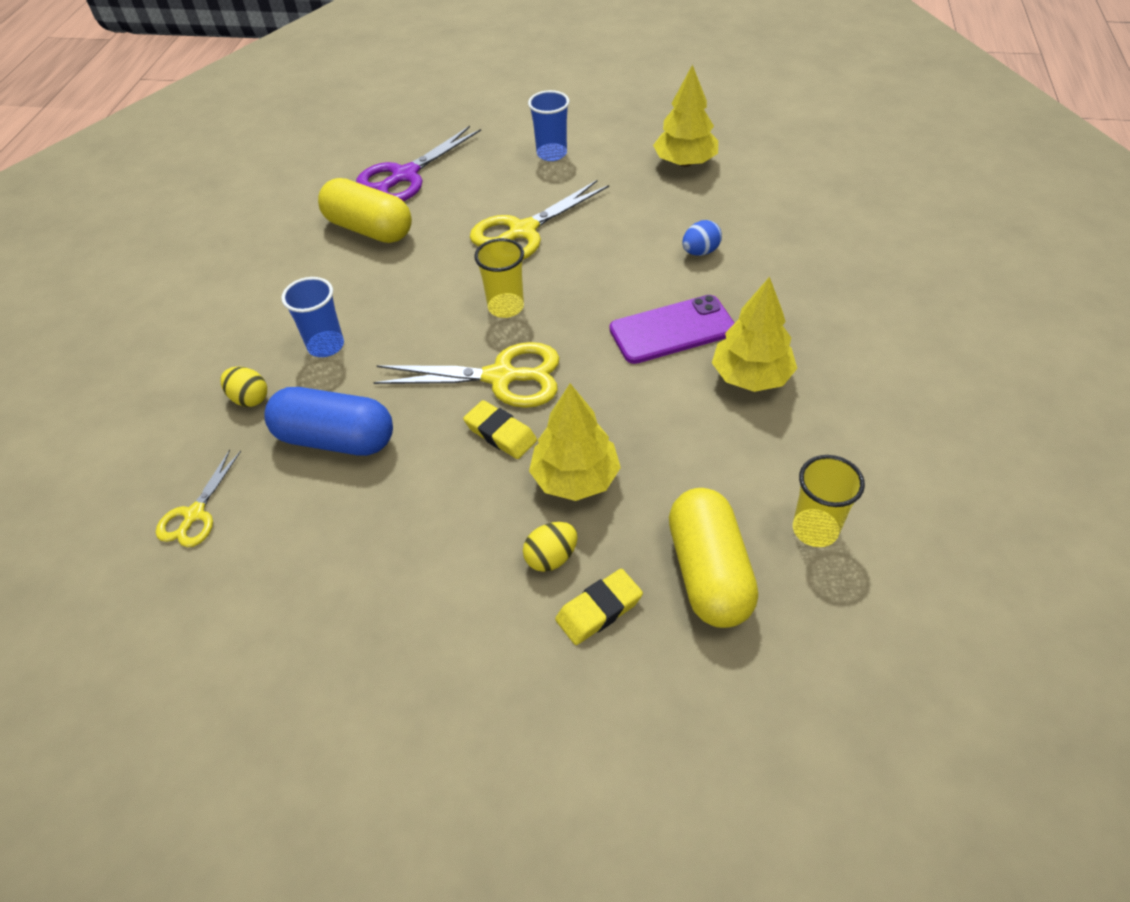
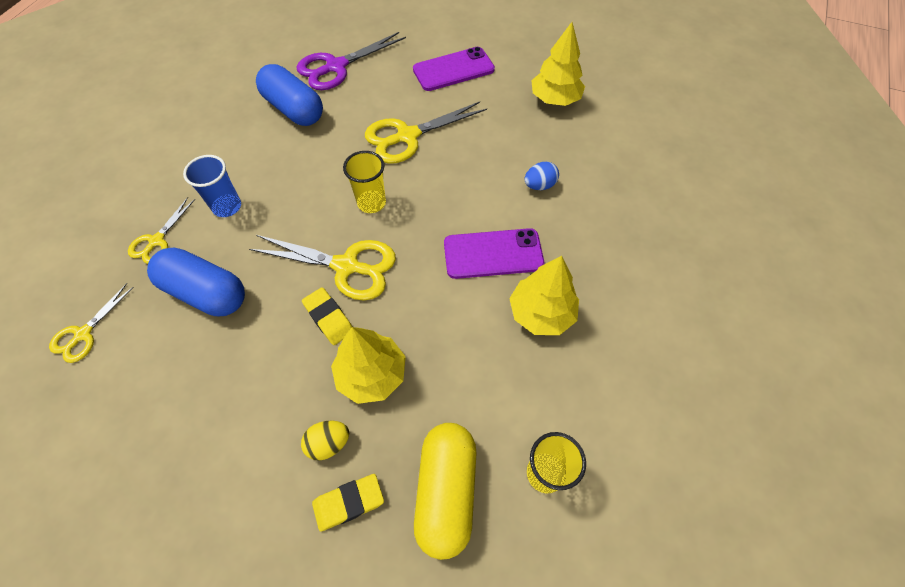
camera: 10 degrees right, 10 degrees up
(249, 398) = (157, 241): yellow egg -> yellow scissors
(369, 229) = (294, 109): yellow capsule -> blue capsule
(551, 154) = (453, 69): blue cup -> purple phone

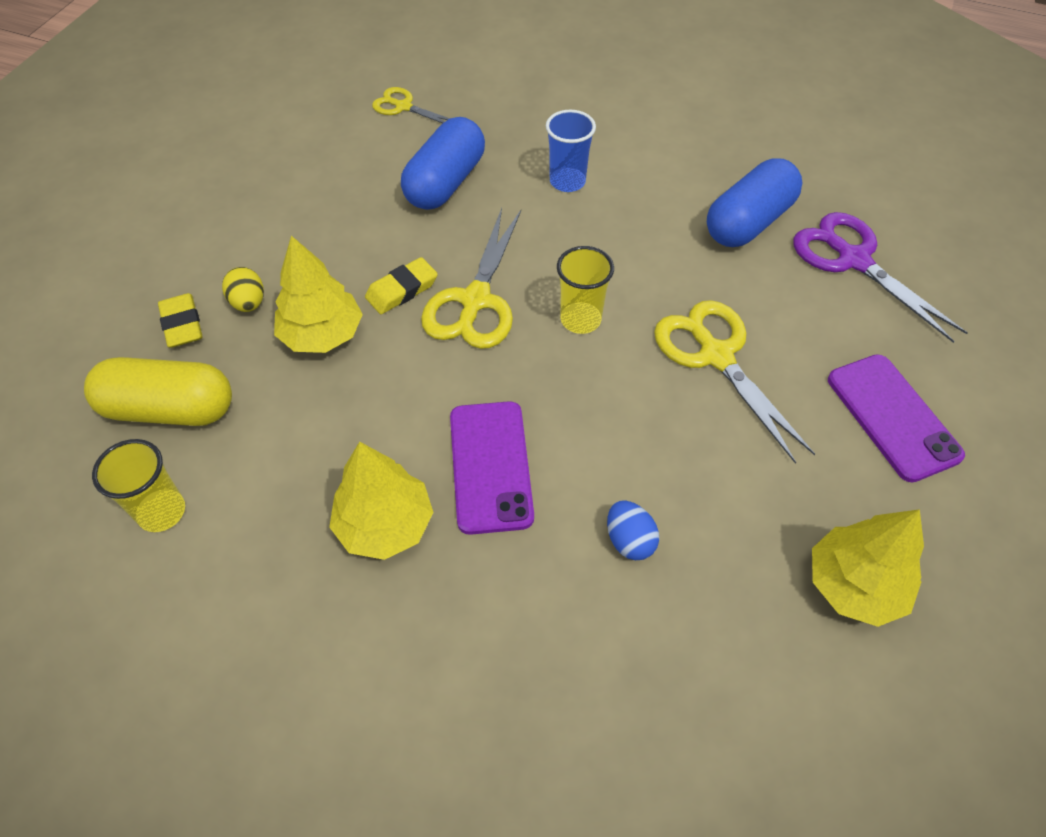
camera: 90 degrees right, 5 degrees down
(157, 241) = (516, 134): yellow scissors -> none

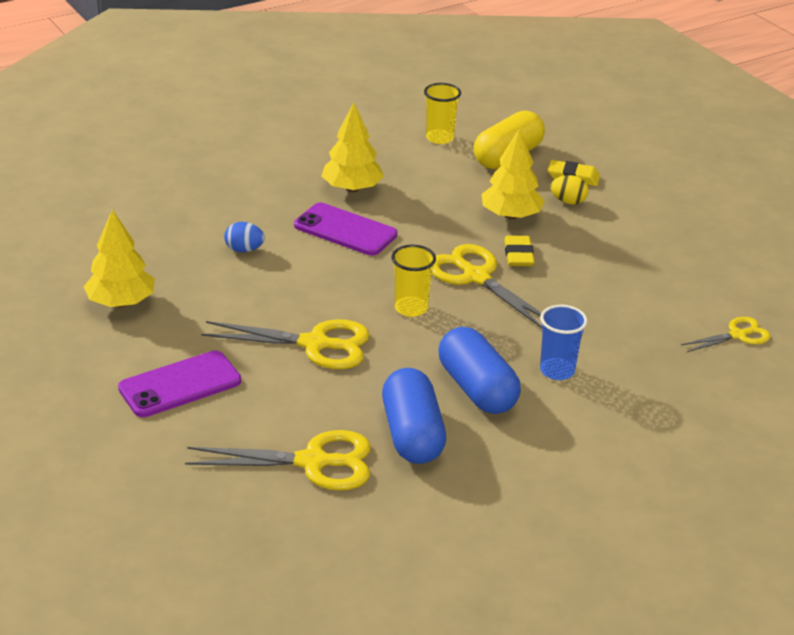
camera: 125 degrees right, 20 degrees down
(445, 183) = (614, 315): blue capsule -> blue capsule (477, 389)
(853, 260) = (312, 462): purple scissors -> yellow scissors
(893, 417) = (180, 385): purple phone -> purple phone turned 45 degrees counterclockwise

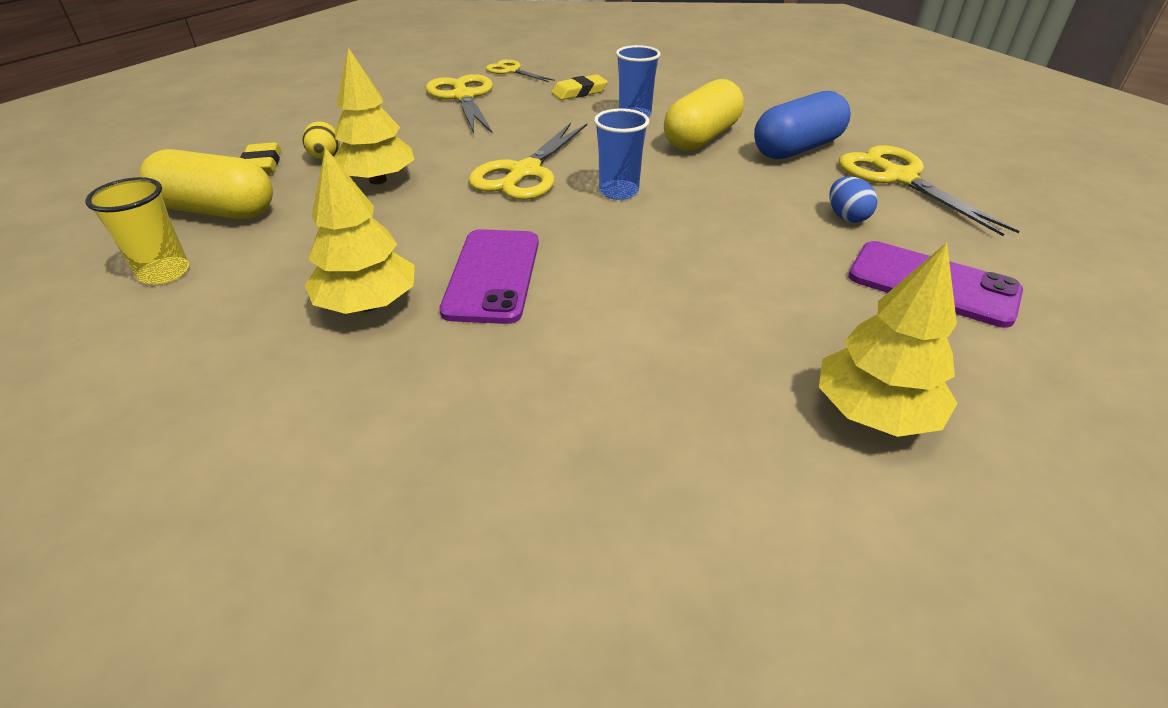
camera: 115 degrees left, 5 degrees up
(244, 250) = (617, 345): blue egg -> blue egg (846, 217)
(314, 344) = (746, 225): yellow scissors -> yellow scissors (463, 97)
(411, 308) = (618, 191): yellow cup -> blue cup
(477, 389) = (701, 138): blue capsule -> yellow capsule
(518, 255) = (462, 161): yellow eraser -> yellow eraser (579, 92)

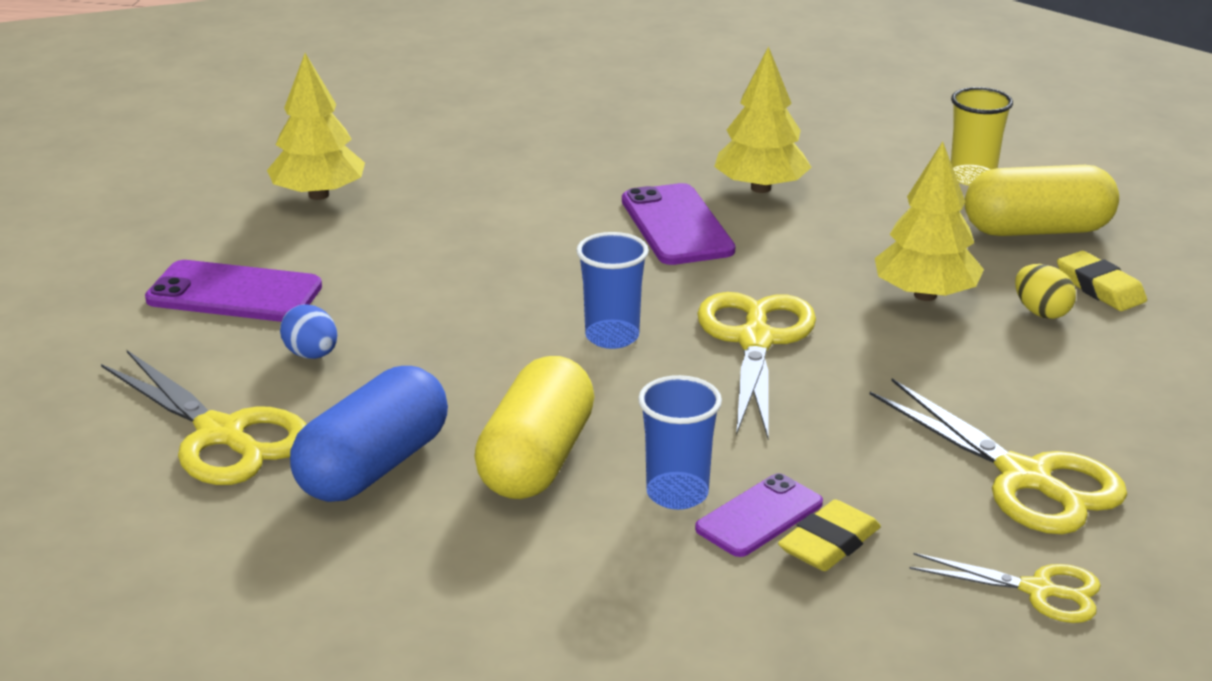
camera: 160 degrees right, 10 degrees down
(602, 103) = (759, 516): none -> purple phone

